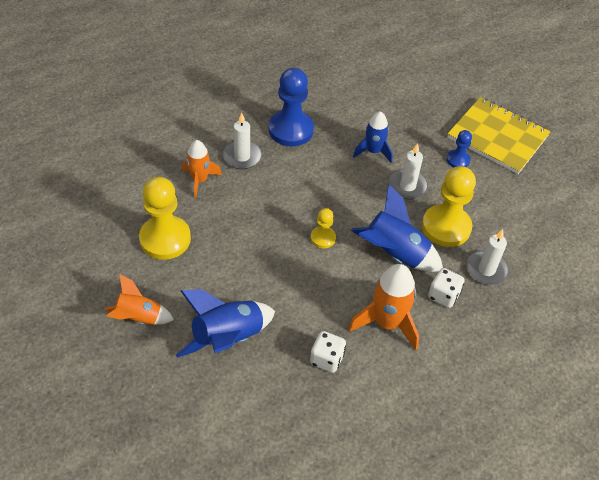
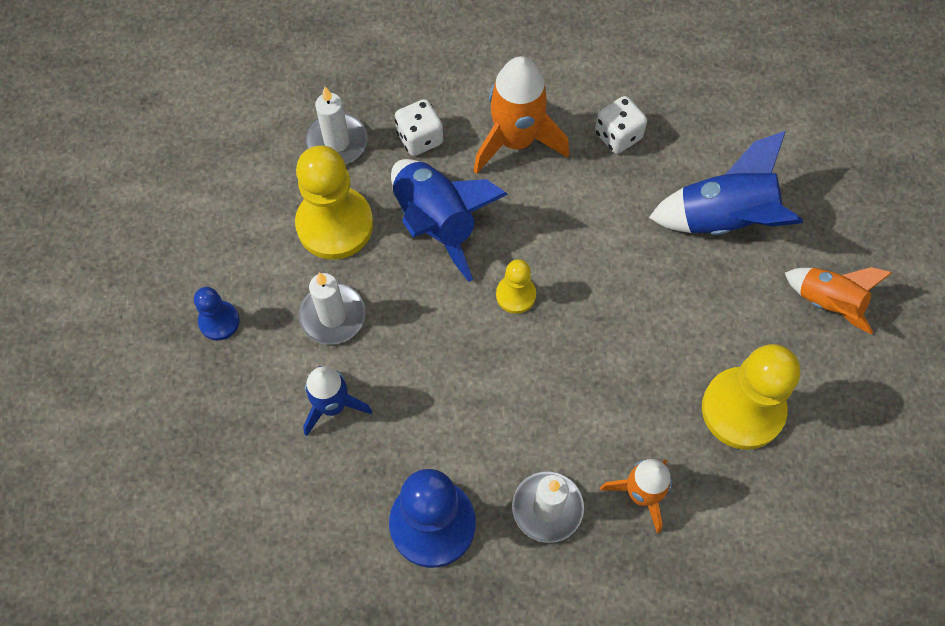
camera: 145 degrees left, 15 degrees up
(497, 137) = (120, 330): yellow notebook -> none

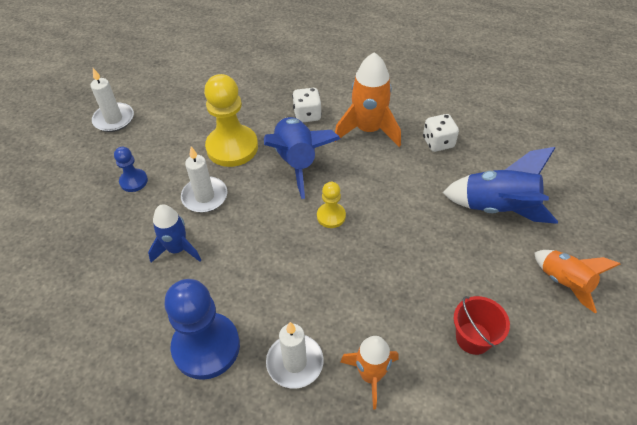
camera: 20 degrees right, 15 degrees down
(337, 142) = (255, 105): white candle -> white candle (114, 119)
(742, 409) = (473, 338): yellow pawn -> red bucket

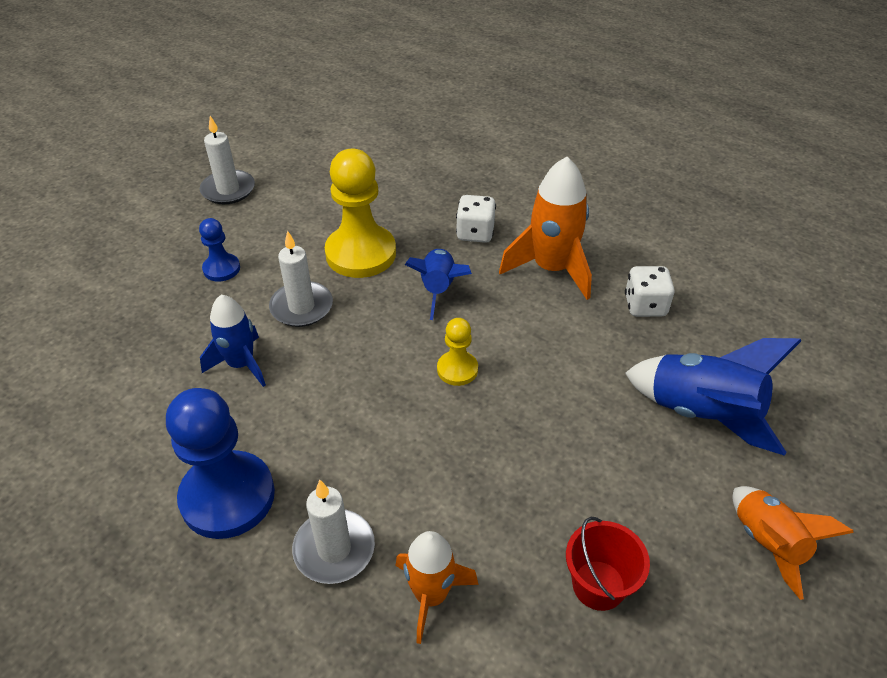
camera: 15 degrees right, 5 degrees down
(297, 162) = (438, 289): blue rocket -> blue rocket, size x0.65

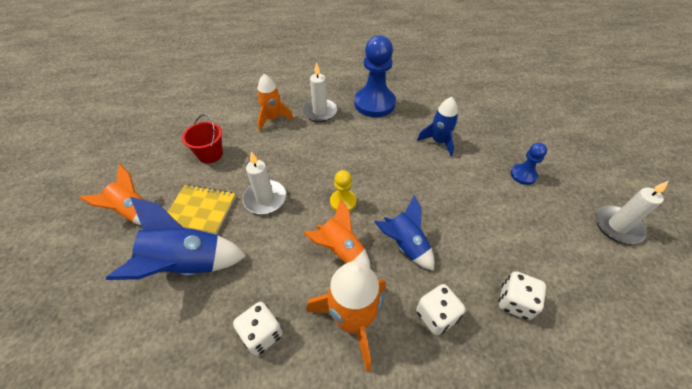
camera: 140 degrees right, 5 degrees up
(301, 307) = (456, 182): white candle -> white candle (265, 198)
(361, 253) = (478, 237): yellow pawn -> none
(400, 205) = (515, 302): none -> white dice
(510, 324) = (340, 250): none -> orange rocket
(658, 480) = (201, 210): none -> yellow notebook

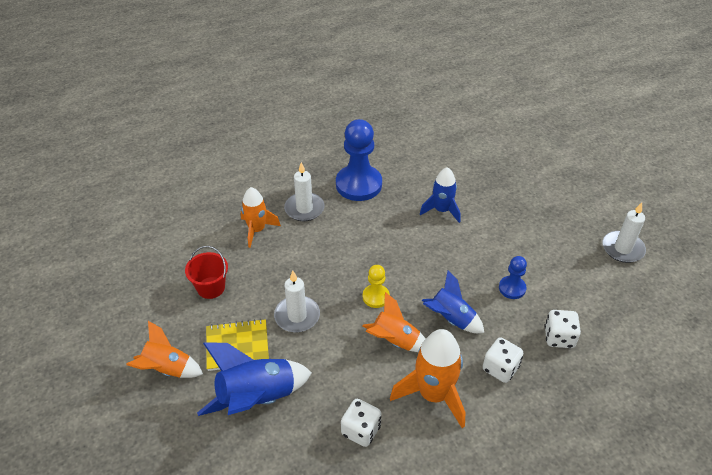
camera: 20 degrees left, 5 degrees down
(523, 175) = (531, 223): blue pawn -> blue pawn (512, 288)

